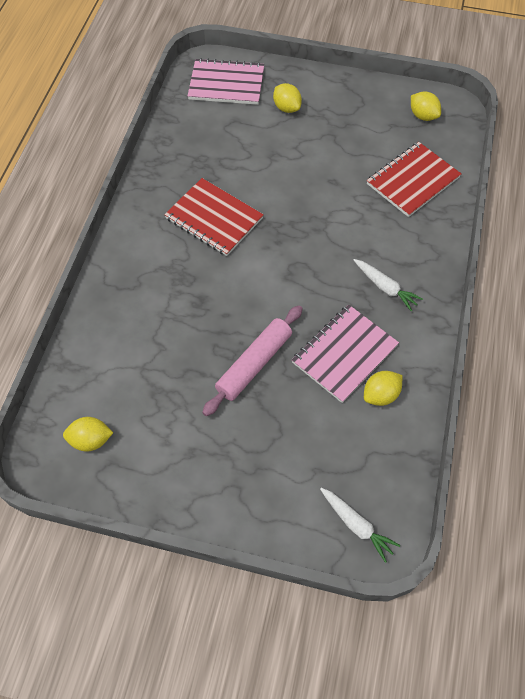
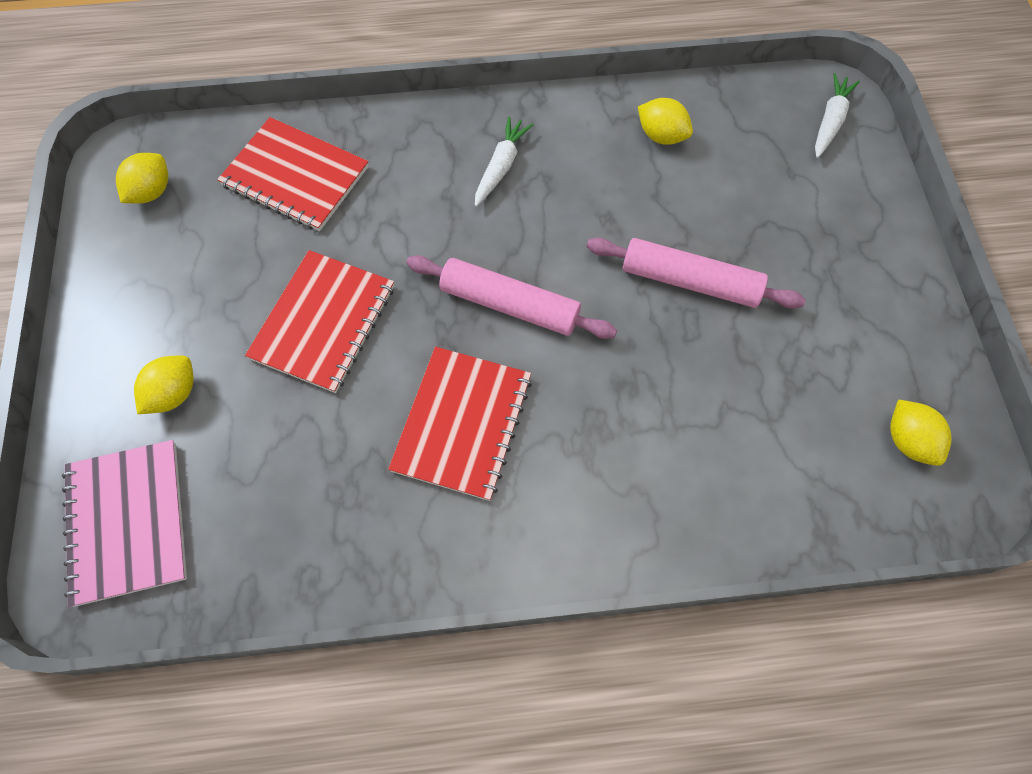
camera: 110 degrees left, 5 degrees up
(278, 261) = (509, 305): none -> pink rolling pin
(303, 173) = (323, 322): none -> red notebook
(344, 354) = (624, 185): pink notebook -> none

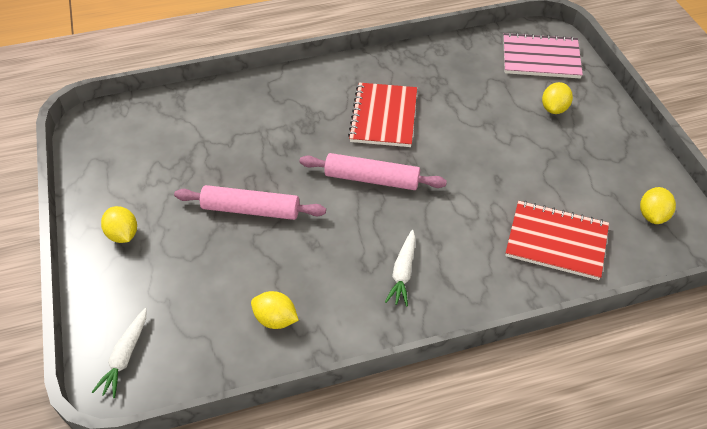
camera: 170 degrees right, 15 degrees down
(127, 522) = (540, 58): pink notebook -> pink notebook turned 60 degrees counterclockwise
(323, 322) = (487, 153): red notebook -> none
(908, 441) = (121, 141): yellow lemon -> yellow lemon (123, 234)

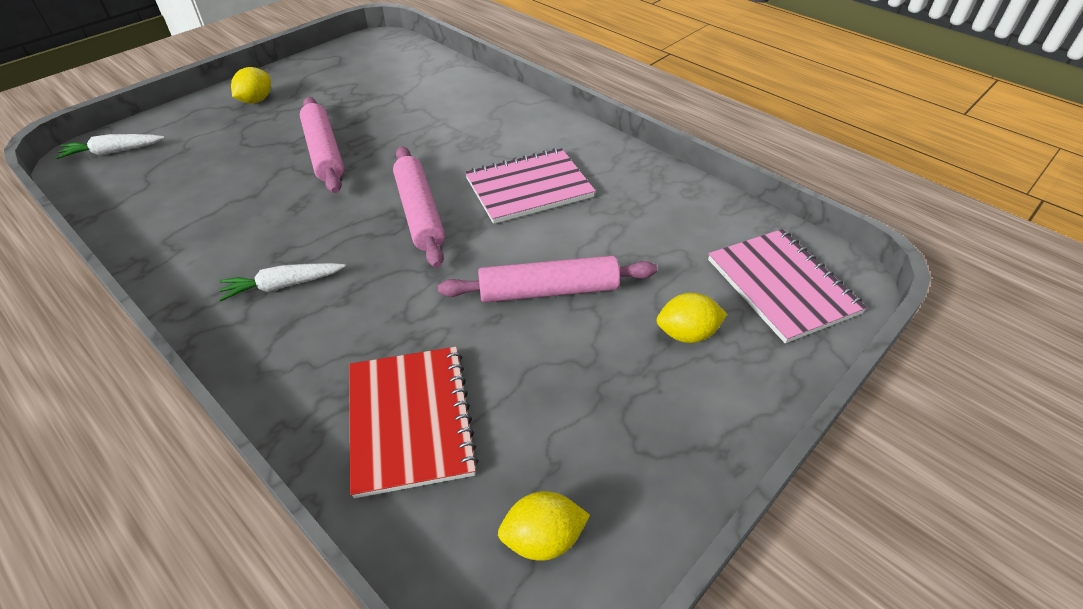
camera: 60 degrees right, 5 degrees down
(275, 319) = (181, 218): yellow lemon -> none
(384, 116) = (529, 188): red notebook -> pink notebook
(488, 147) = (548, 290): none -> pink rolling pin

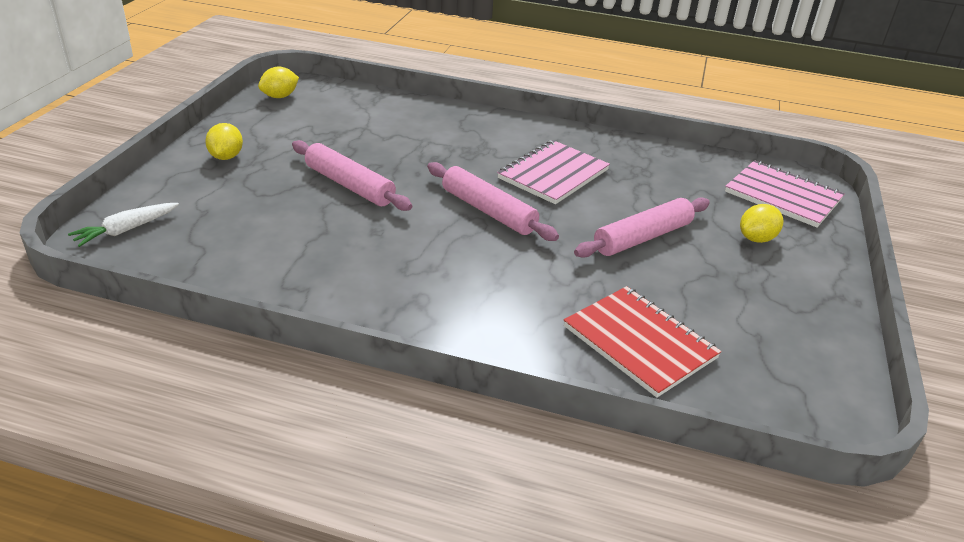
camera: 30 degrees left, 10 degrees down
(283, 285) = (438, 289): white carrot -> none
(543, 538) = (793, 375): yellow lemon -> yellow lemon (280, 96)

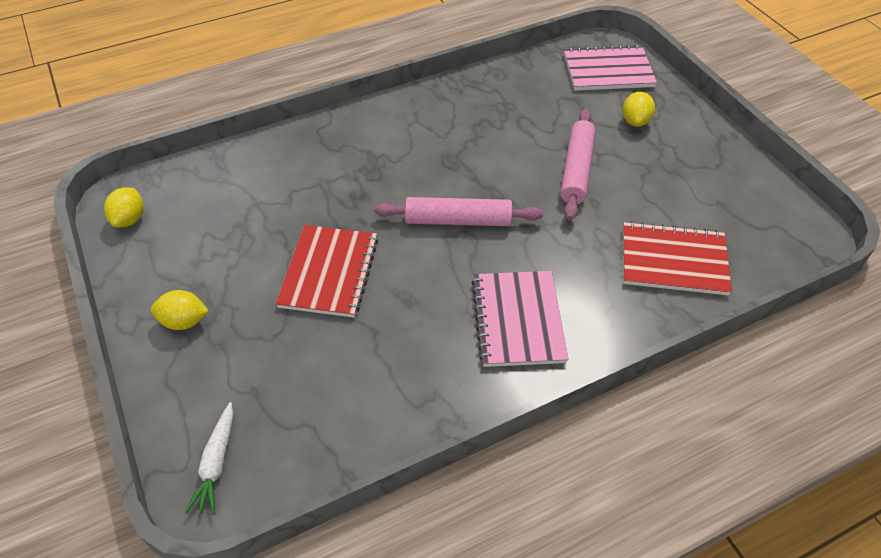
camera: 40 degrees left, 15 degrees up
(226, 157) = (184, 321): yellow lemon -> yellow lemon turned 45 degrees counterclockwise
(349, 185) = (329, 272): pink rolling pin -> red notebook
(553, 174) = (455, 151): pink notebook -> pink notebook (518, 320)

